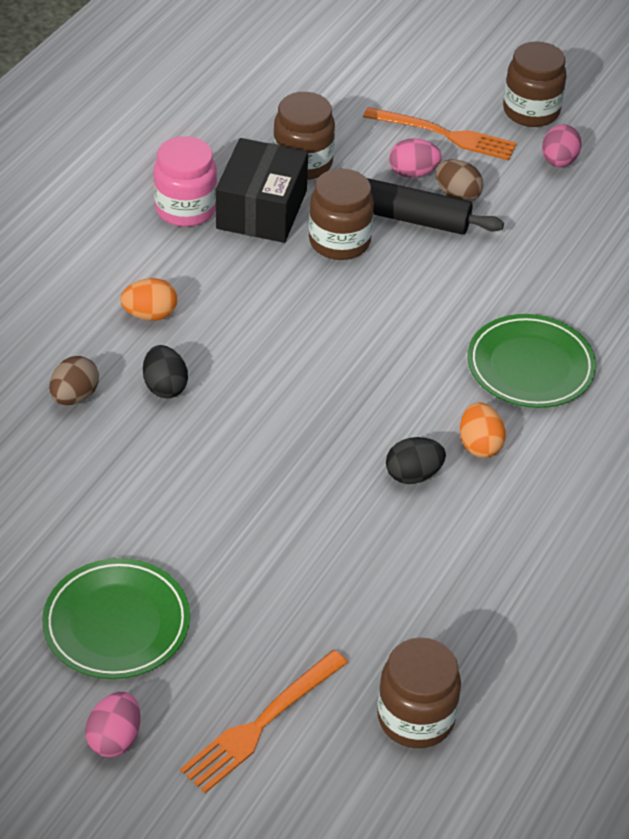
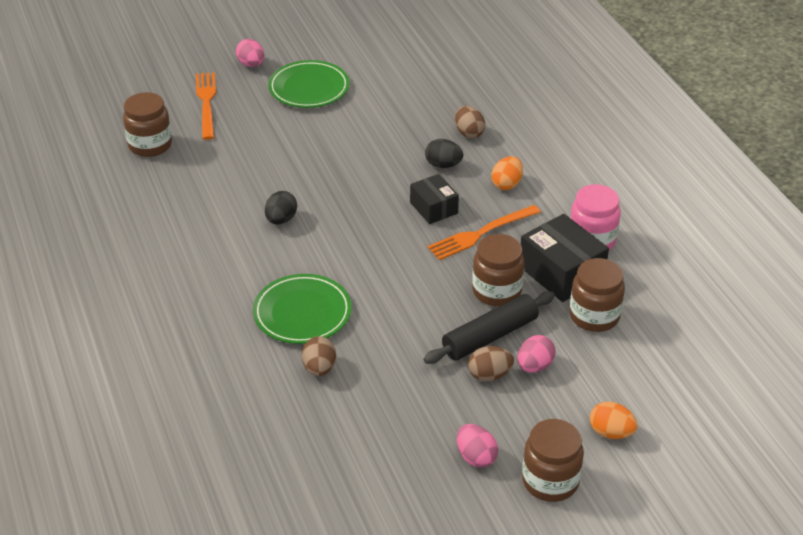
camera: 130 degrees right, 5 degrees down
(255, 353) = (434, 208): none -> black box
(445, 135) = (563, 410): orange fork -> orange fork (481, 233)
(479, 445) = (271, 256): orange egg -> orange egg (611, 432)
(583, 310) = (319, 368): none -> brown egg

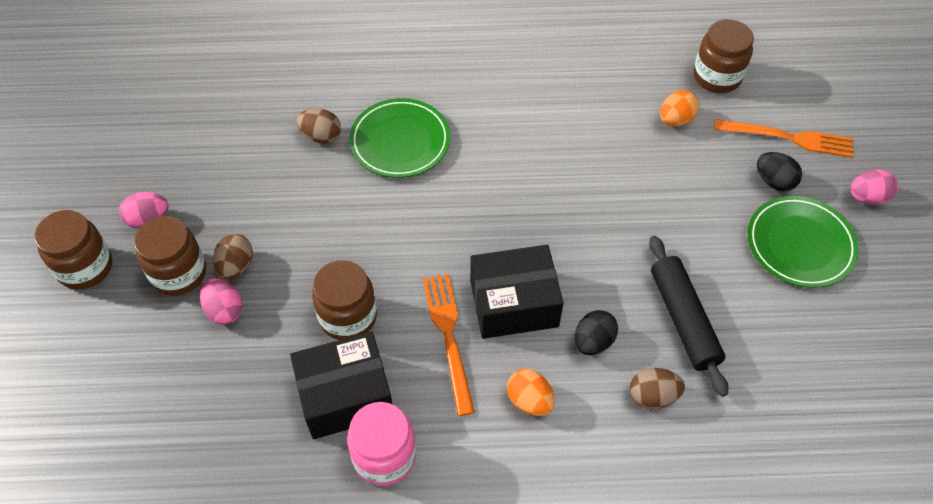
camera: 110 degrees right, 15 degrees up
(281, 220) = (548, 157): black egg -> black egg (774, 181)
(434, 208) = (514, 304): black box -> black box, size x1.61
(490, 336) = (286, 285): black rolling pin -> black rolling pin (683, 319)
(594, 316) = (261, 400): brown jar -> brown jar (179, 273)
(611, 432) = (103, 343): orange egg -> orange egg (675, 120)

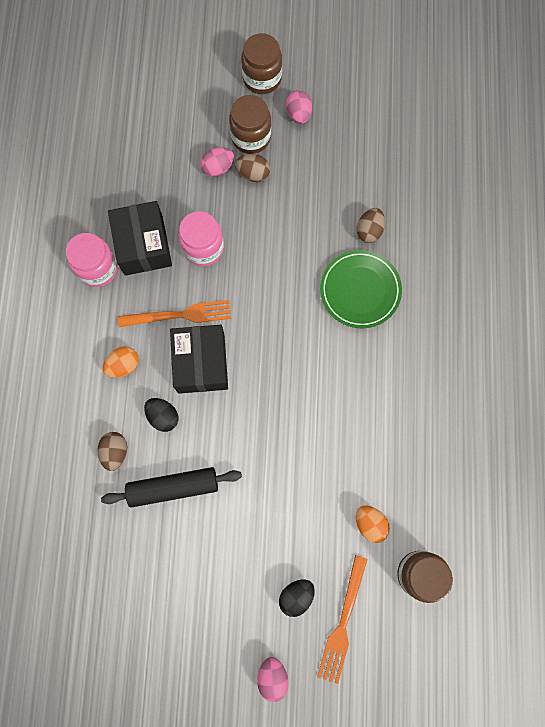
camera: 95 degrees right, 20 degrees up
(348, 317) = (203, 248): brown jar -> pink jar
(800, 244) = (231, 600): green plate -> none

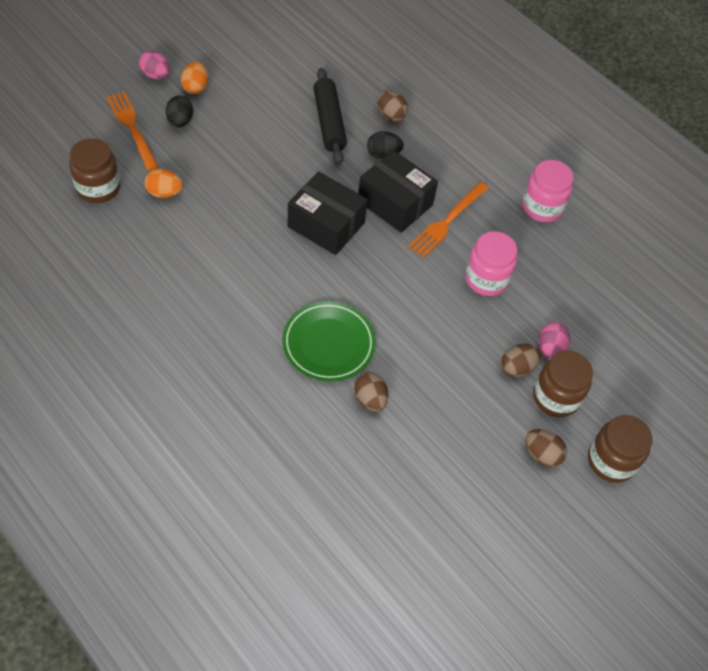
camera: 130 degrees right, 20 degrees down
(124, 365) = (446, 164): orange egg -> orange egg (195, 87)
(143, 245) = (531, 247): black box -> black box (326, 225)
(173, 487) = (329, 122): black rolling pin -> black rolling pin turned 45 degrees counterclockwise
(298, 114) = (542, 454): pink egg -> brown egg

